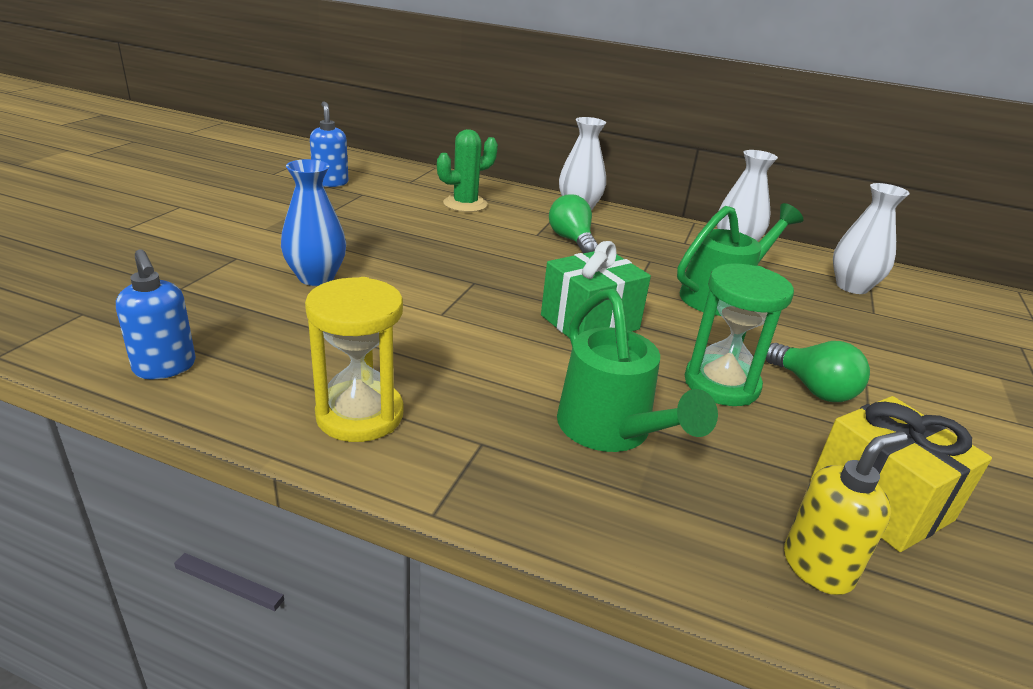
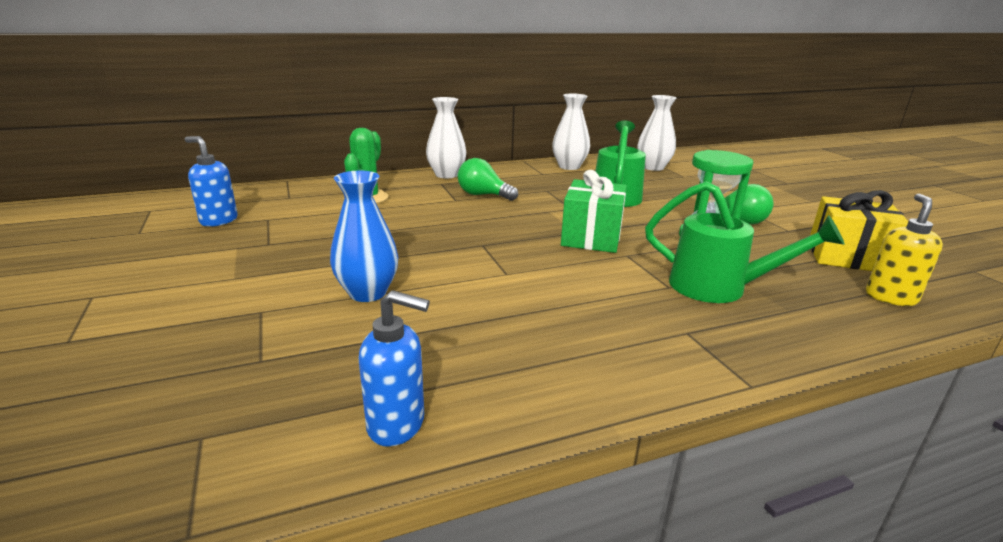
camera: 40 degrees left, 5 degrees down
(360, 415) = (600, 361): yellow hourglass -> none

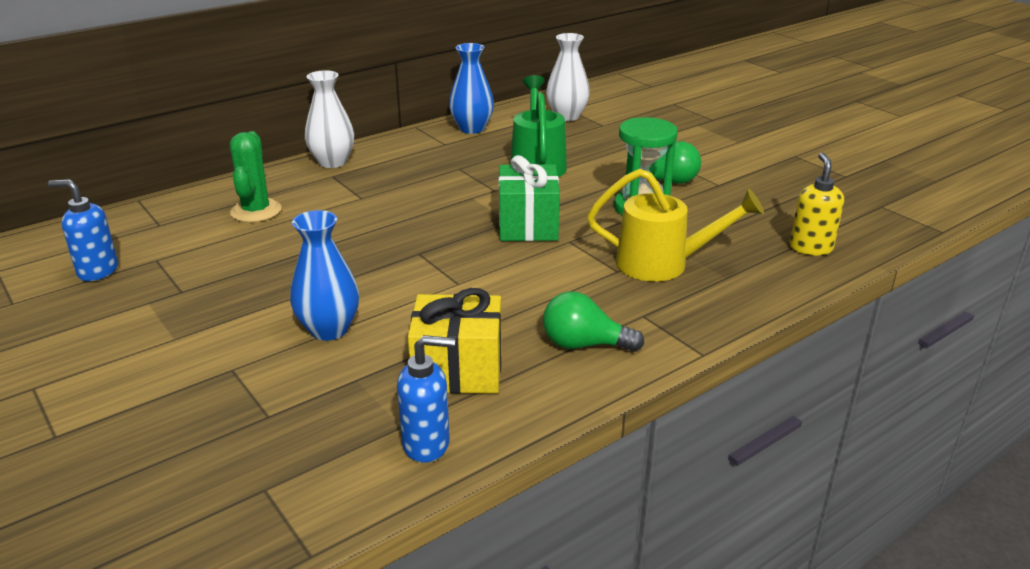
camera: 15 degrees left, 5 degrees up
(483, 195) = (390, 186): green light bulb -> green light bulb (584, 344)
(569, 167) = (472, 128): white vase -> blue vase
(718, 288) = (662, 264): green watering can -> yellow watering can
(847, 257) = (774, 209): yellow gift -> yellow gift (458, 370)

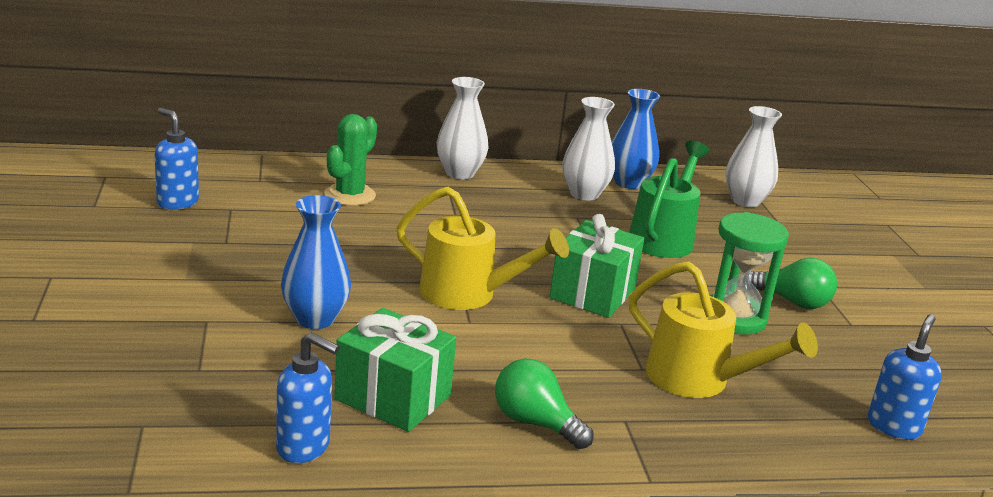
camera: 25 degrees right, 5 degrees down
(435, 261) = (468, 294): none -> yellow watering can
(447, 148) = (584, 194): none -> white vase
(458, 370) = (393, 397): yellow gift -> green gift
(810, 248) = (893, 426): yellow soap dispenser -> blue soap dispenser

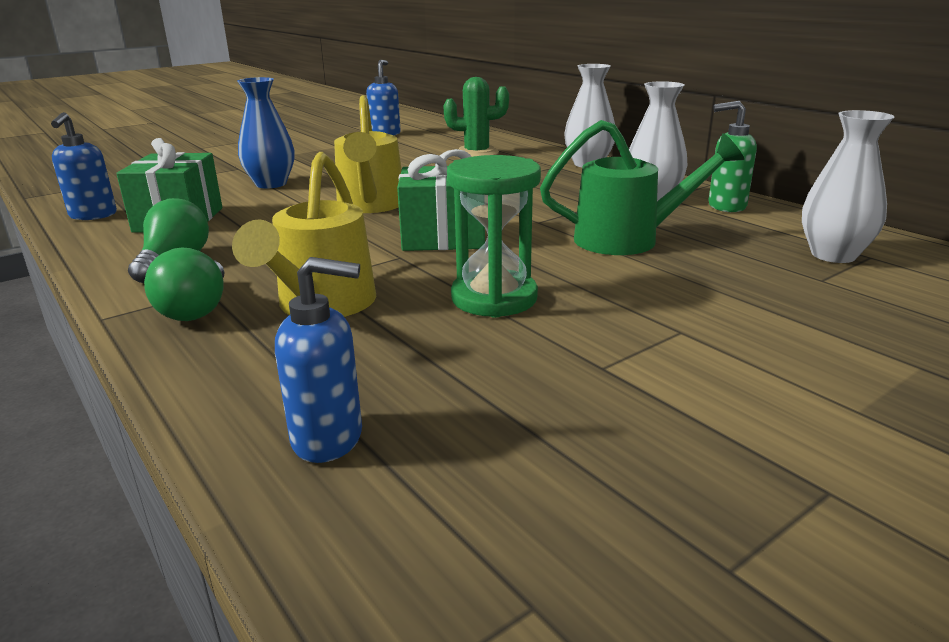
camera: 65 degrees right, 0 degrees up
(628, 183) = (726, 206): blue vase -> green soap dispenser
(792, 302) = (598, 321): green light bulb -> green light bulb (196, 309)

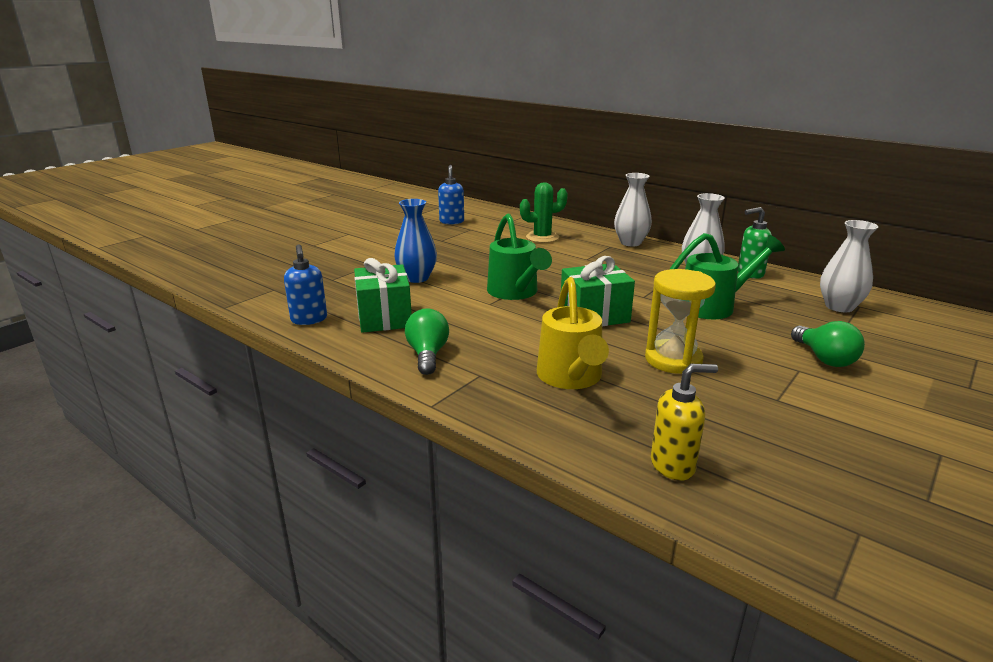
camera: 15 degrees left, 0 degrees up
(196, 309) = (490, 391): green light bulb -> green light bulb (824, 358)
(329, 439) = (673, 465): blue soap dispenser -> yellow soap dispenser
(370, 206) = (515, 292): yellow watering can -> green watering can
(494, 298) = (673, 360): green hourglass -> yellow hourglass

